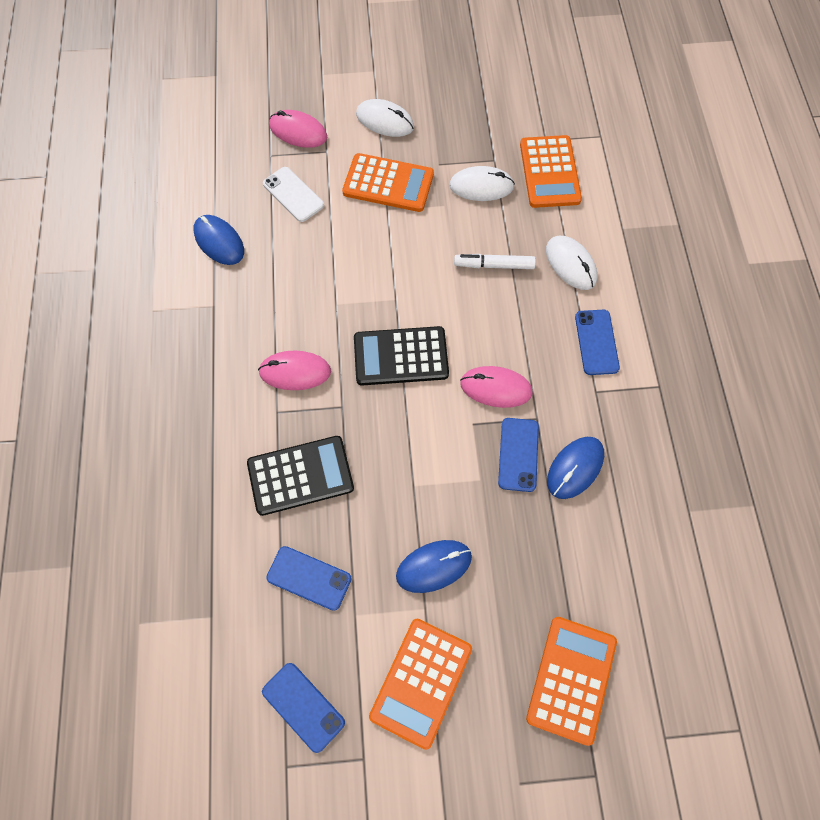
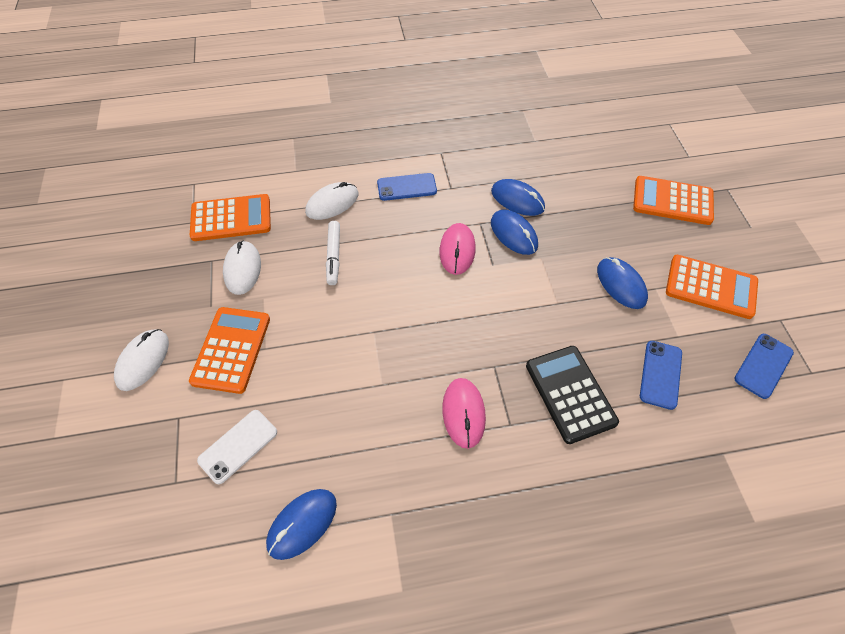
camera: 95 degrees left, 10 degrees down
(298, 131) = (143, 453): pink mouse -> none
(400, 356) = (435, 322): black calculator -> none
(518, 454) = (514, 234): blue phone -> blue mouse

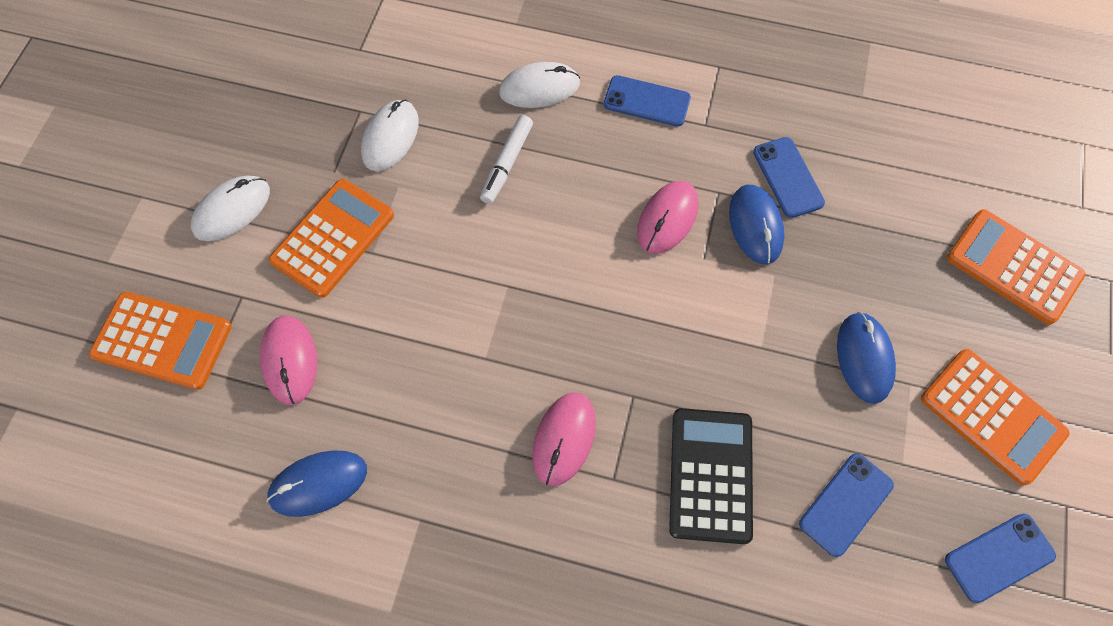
camera: 25 degrees right, 10 degrees up
(231, 218) = (407, 62): orange calculator -> orange calculator (162, 341)
(238, 446) = (290, 360): white phone -> pink mouse
(517, 199) = (788, 177): blue mouse -> blue phone

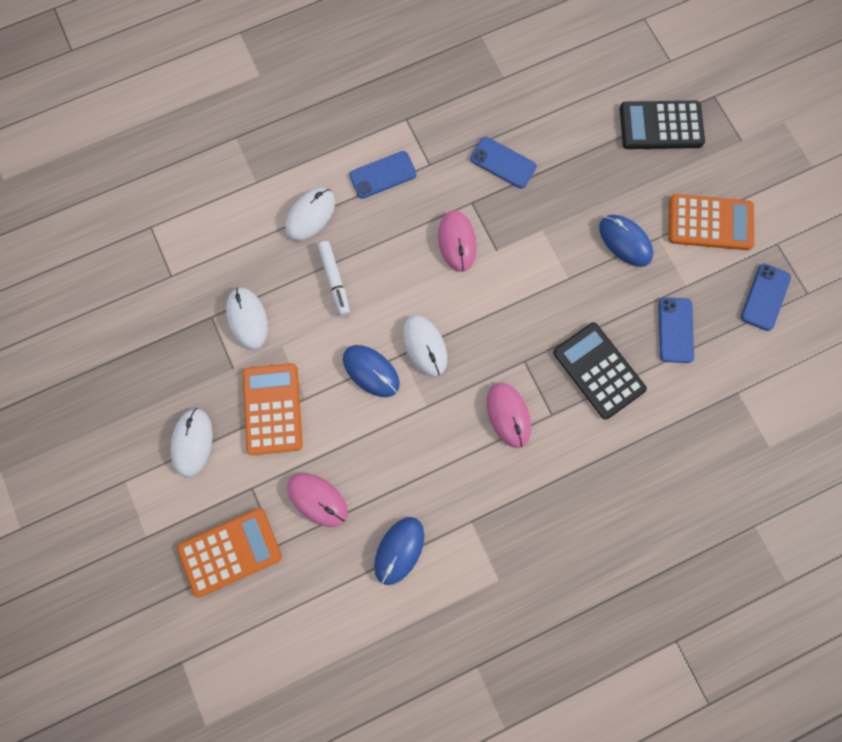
camera: 40 degrees left, 10 degrees up
(539, 295) = (424, 346): none -> white mouse
(755, 225) = (509, 207): blue mouse -> blue mouse (371, 371)
(1013, 267) = (661, 126): orange calculator -> black calculator

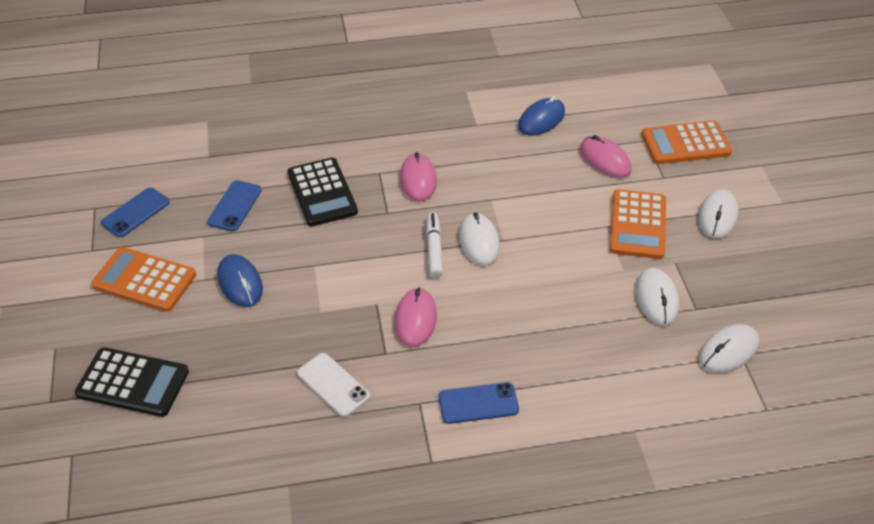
camera: 165 degrees left, 30 degrees down
(310, 215) = (573, 380): white mouse -> white mouse (728, 351)
(334, 280) = (557, 313): white marker -> white marker (434, 249)
(371, 371) = (536, 233): blue mouse -> none
(503, 163) = (333, 385): blue phone -> white phone

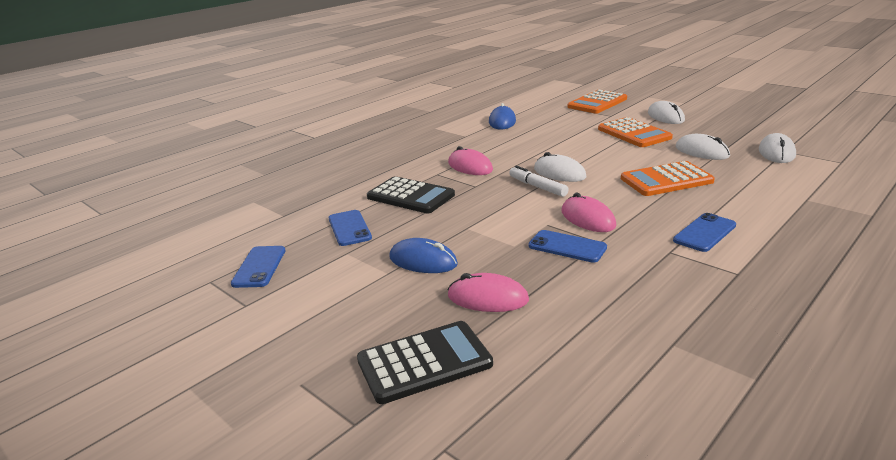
camera: 35 degrees left, 20 degrees down
(144, 280) = (331, 298): orange calculator -> orange calculator (666, 180)
(333, 385) = (595, 274): white phone -> none
(354, 341) = (567, 247): none -> blue phone
(605, 160) = (567, 121): pink mouse -> pink mouse (487, 298)

